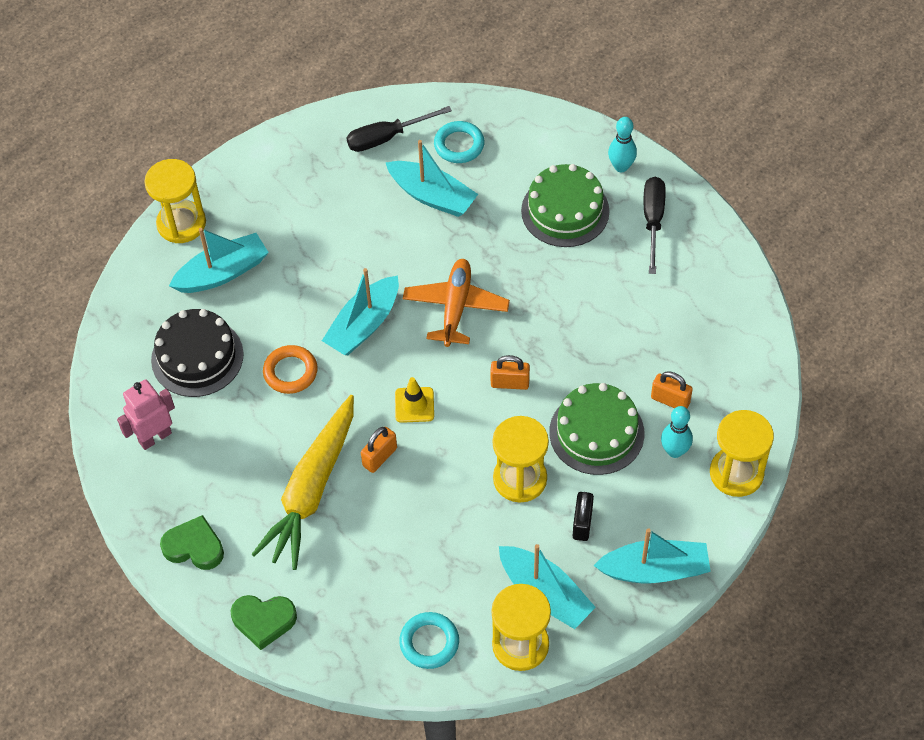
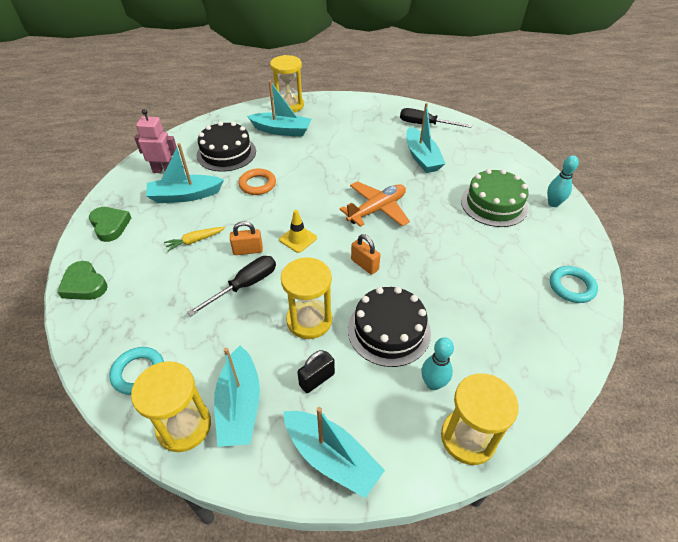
camera: 40 degrees right, 10 degrees down
(312, 490) = (195, 241): yellow carrot -> yellow carrot, size x0.41
(364, 325) = (318, 188): turquoise boat -> turquoise boat (185, 195)
(459, 145) = (461, 146): turquoise ring -> turquoise ring (571, 287)
(596, 432) = (389, 330): green cake -> black cake
(653, 221) = (550, 240): black screwdriver -> black screwdriver (245, 285)
(670, 400) = (462, 348): orange padlock -> none

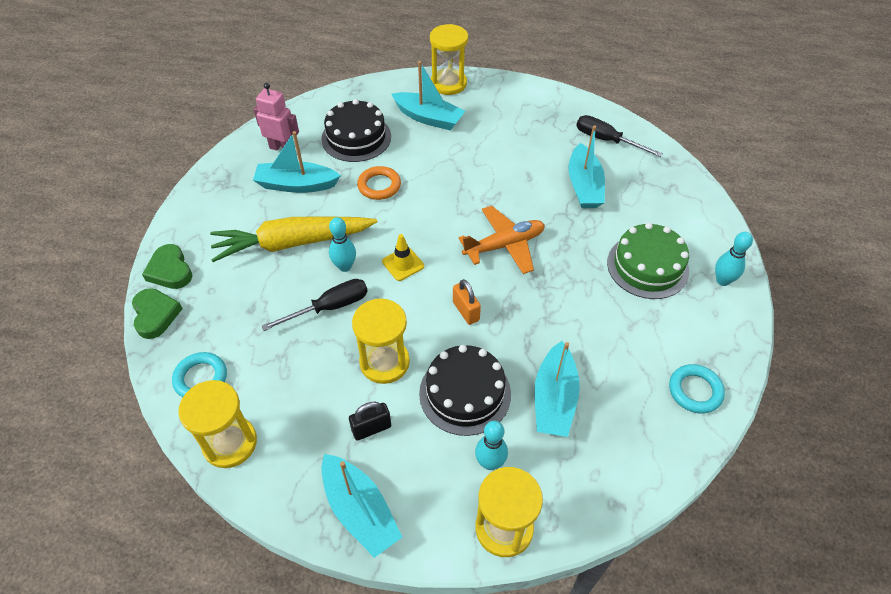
camera: 15 degrees right, 5 degrees up
(110, 225) = (210, 206): green heart -> green heart (155, 315)
(195, 241) = (292, 243): yellow carrot -> yellow carrot, size x2.43
(239, 405) = (287, 436): turquoise boat -> turquoise boat (554, 399)
(248, 250) = (345, 266): orange padlock -> turquoise bowling pin

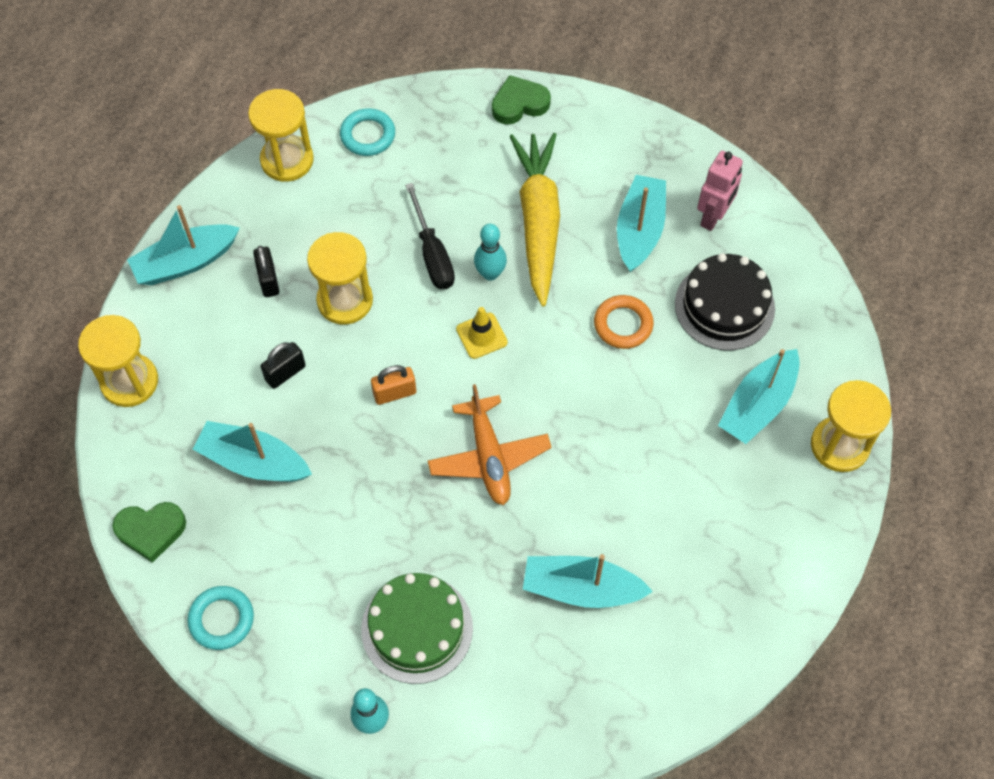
camera: 100 degrees right, 10 degrees up
(155, 315) = (459, 94): green heart -> green heart (151, 531)
(465, 393) = (285, 373): black cake -> black padlock
(490, 463) = (199, 382): turquoise bowling pin -> none
(606, 140) = (676, 651): black screwdriver -> none

